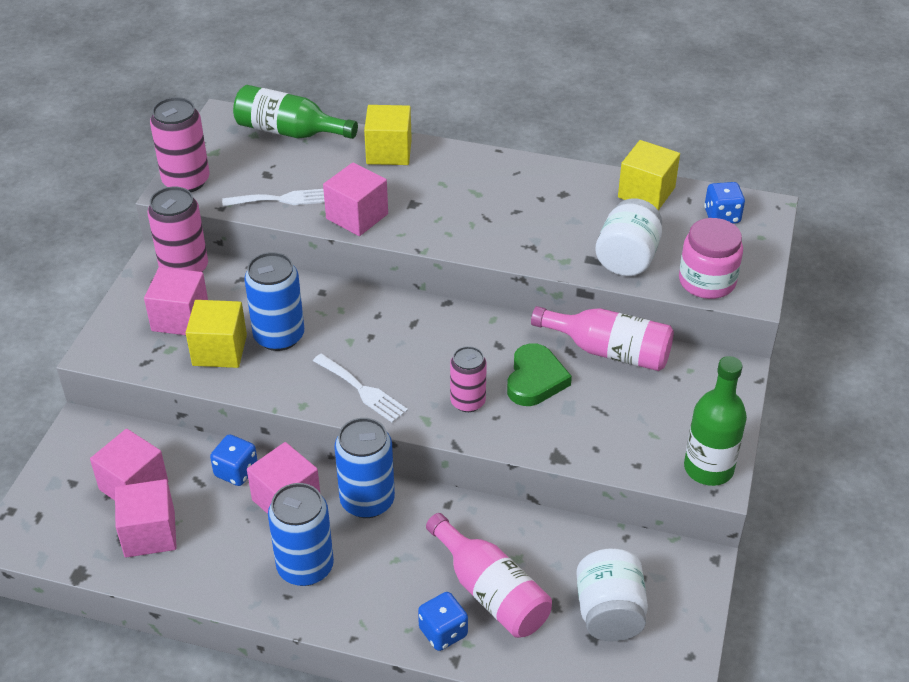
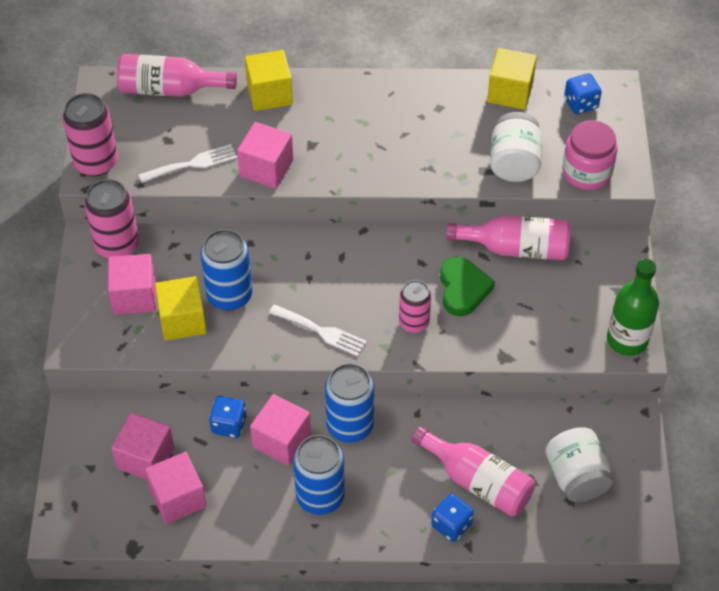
camera: 15 degrees left, 10 degrees up
(289, 131) = (170, 89): green bottle -> pink bottle

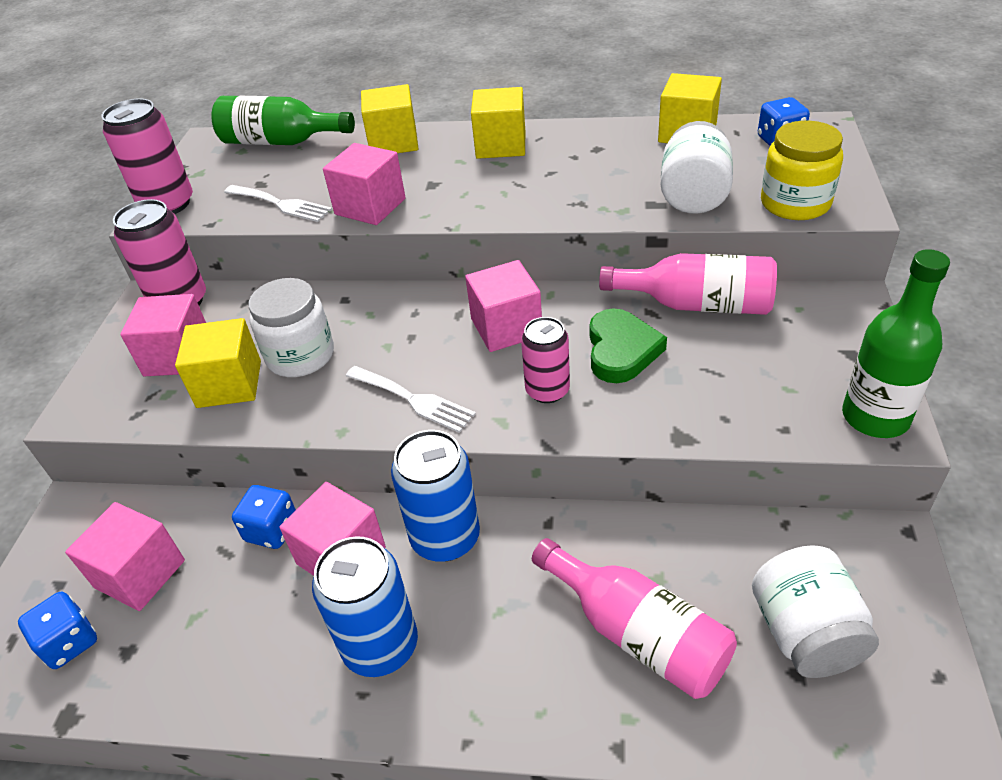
camera: 10 degrees right, 10 degrees down
(170, 89) = (281, 142): pink bottle -> green bottle
(178, 498) = (164, 637): pink cube -> pink cube (506, 327)
(192, 164) = (281, 204): white fork -> white fork turned 45 degrees clockwise
(229, 295) = (300, 356): blue can -> white jar
(361, 101) = (501, 145): none -> yellow cube
(451, 525) = (590, 708): blue dice -> blue dice (70, 642)
(586, 172) = (795, 203): pink jar -> yellow jar

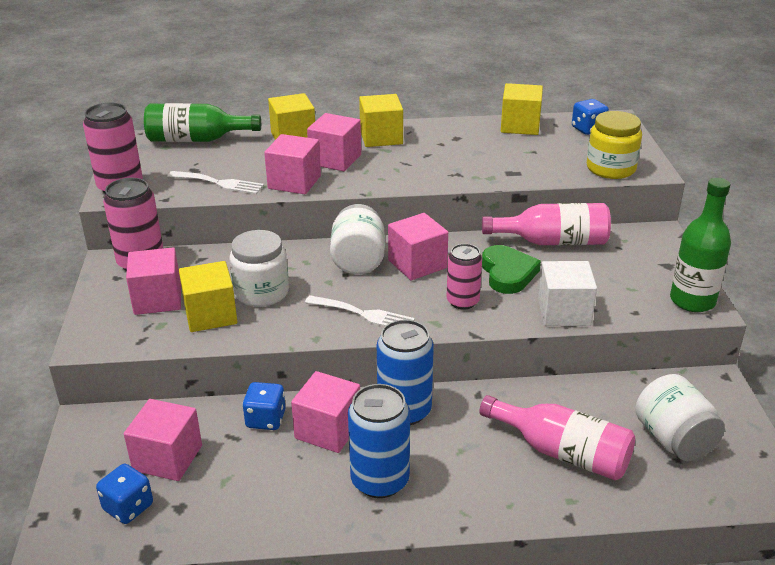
camera: 15 degrees left, 10 degrees down
(432, 175) = (335, 159): none -> pink cube
(681, 420) = (564, 312): none -> white cube
(693, 196) = (538, 167): white jar -> white jar (358, 260)

